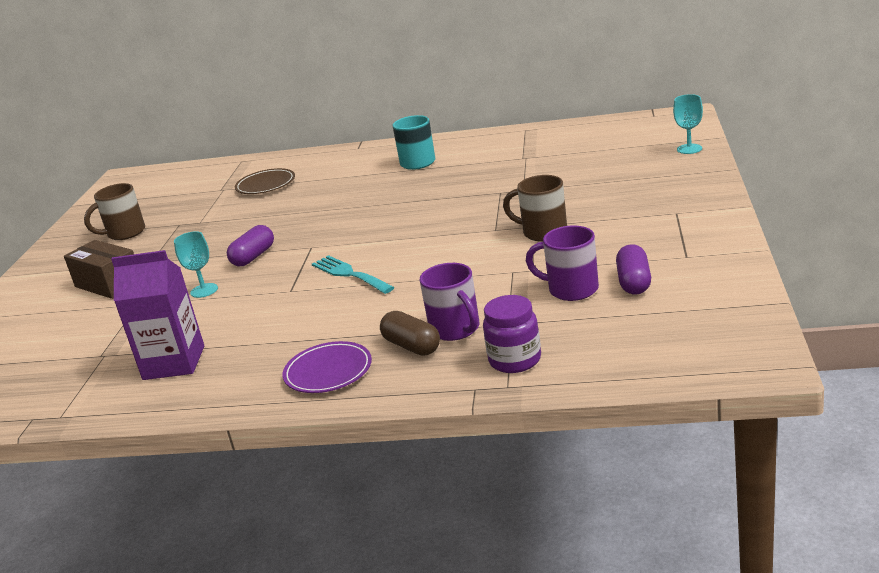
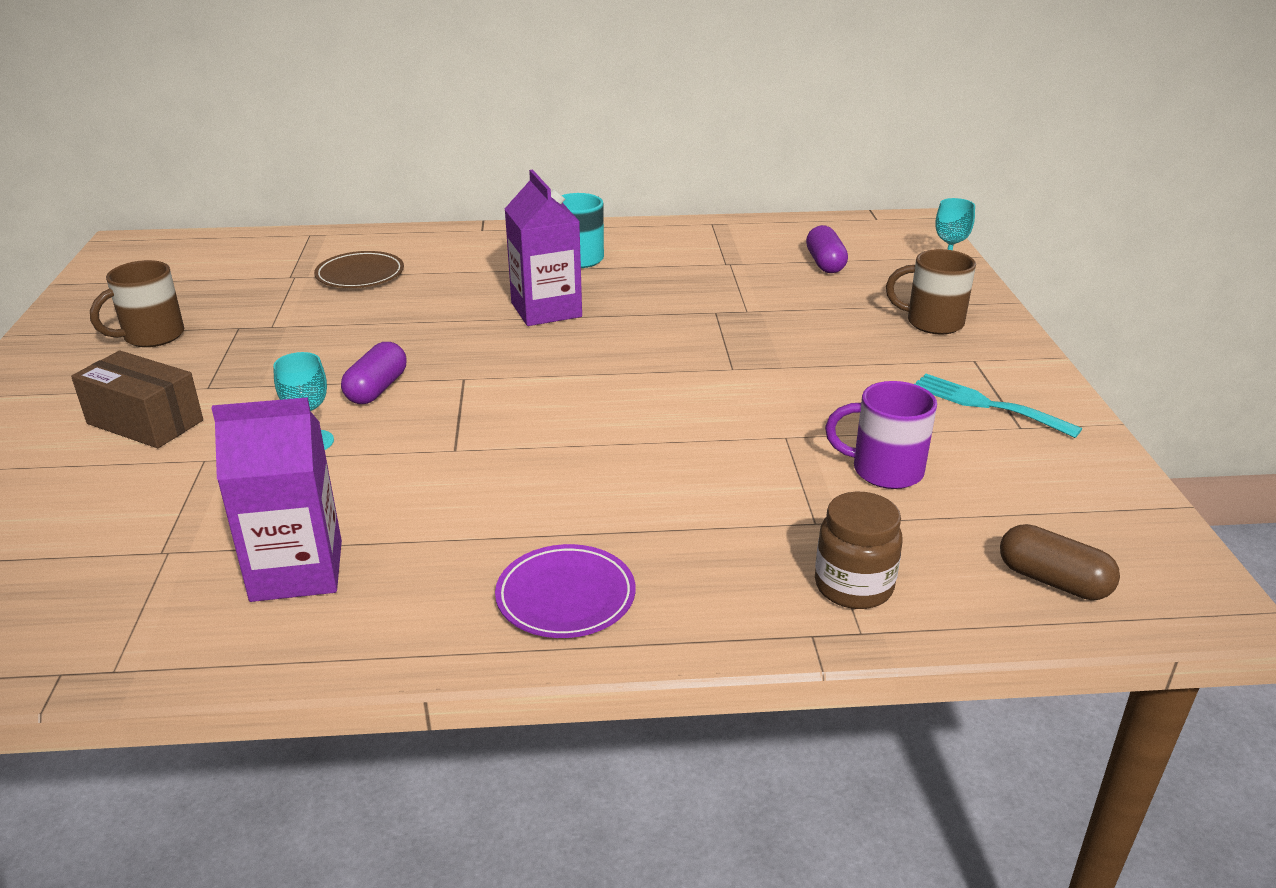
camera: 15 degrees left, 5 degrees up
(349, 274) = (540, 427): turquoise fork -> turquoise fork (986, 404)
(382, 199) = (546, 310): none -> purple carton
(412, 346) = (684, 555): brown capsule -> brown capsule (1053, 581)
(456, 330) = (741, 529): purple mug -> none
(515, 360) = (853, 586): purple jar -> brown jar
(543, 232) = (803, 377): brown mug -> brown mug (932, 322)
(634, 282) = (968, 464): purple capsule -> purple capsule (825, 263)

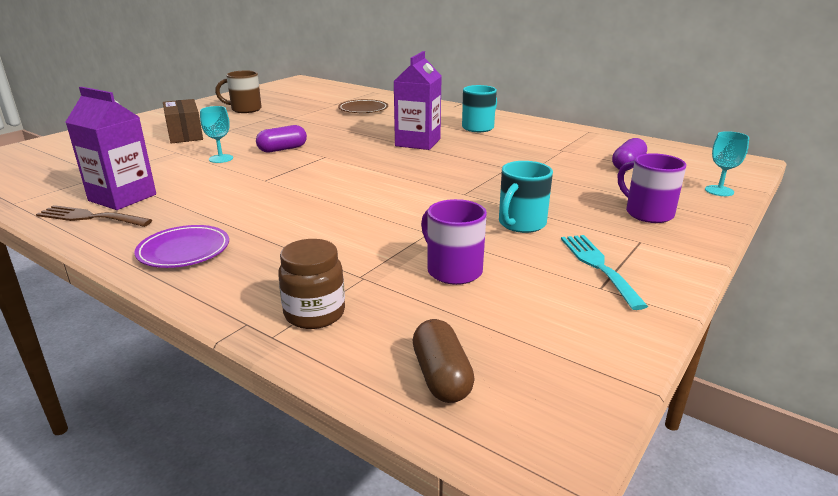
camera: 40 degrees right, 5 degrees down
(317, 623) = (89, 217): none -> brown fork
(851, 385) = (521, 224): none -> turquoise mug
(932, 322) = (647, 213): brown mug -> purple mug

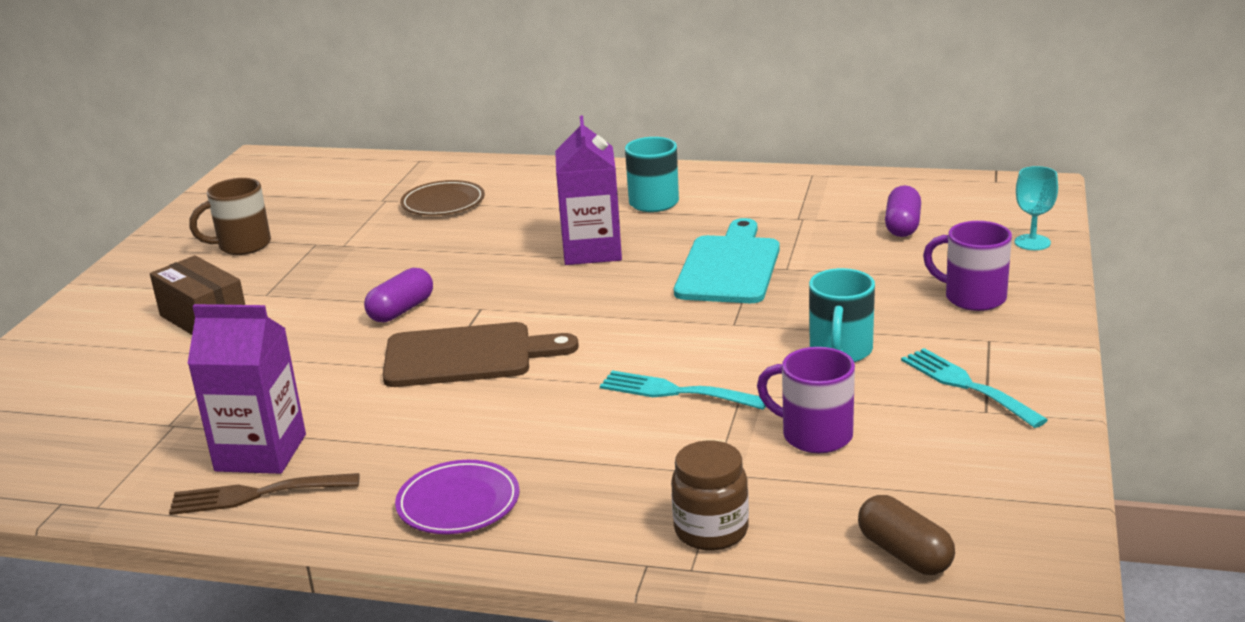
camera: 20 degrees left, 0 degrees up
(221, 158) = (325, 350): turquoise goblet -> none
(289, 176) = (467, 355): none -> brown cutting board
(386, 222) = (675, 392): none -> turquoise fork
(491, 165) = (729, 267): none -> turquoise cutting board

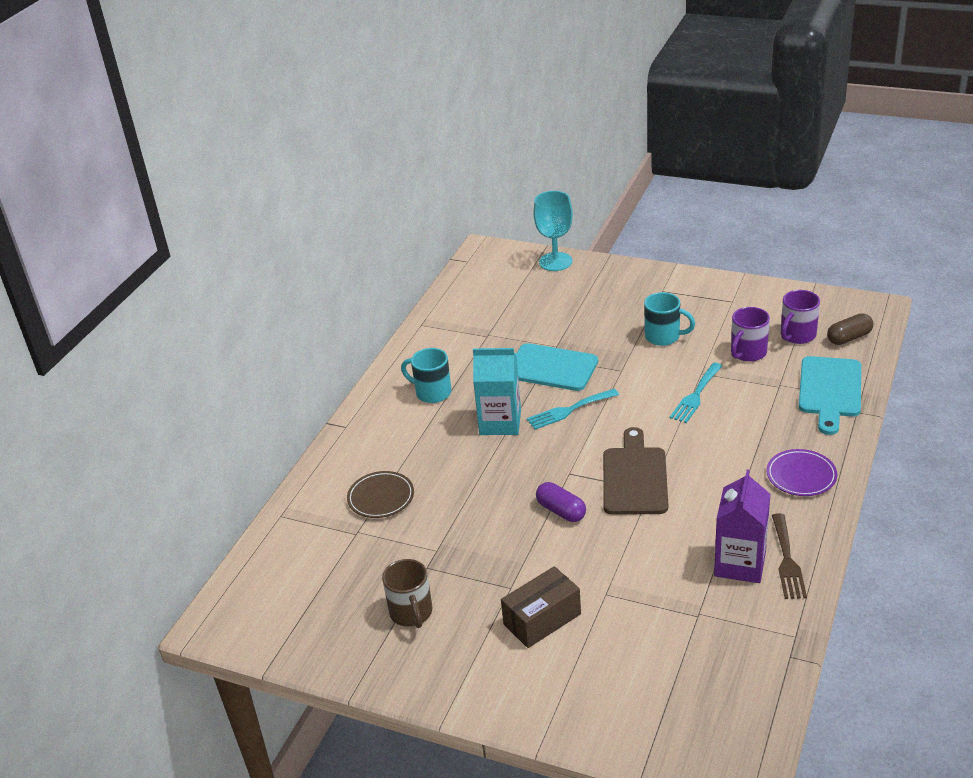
camera: 80 degrees left, 10 degrees up
(592, 251) = (500, 422): purple carton -> turquoise carton
(711, 531) = (830, 390): brown jar -> turquoise cutting board
(902, 226) = (516, 300): purple capsule -> none
(966, 385) = (707, 303): turquoise fork -> turquoise fork (569, 410)
(972, 297) = (614, 289): purple mug -> purple mug (797, 335)
(1032, 242) = (555, 262): turquoise goblet -> turquoise goblet, size x1.67

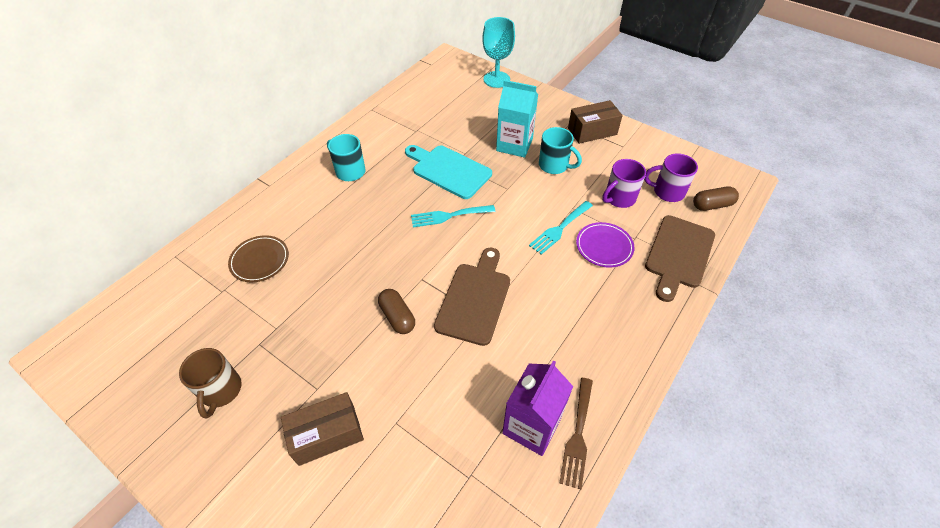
camera: 10 degrees right, 15 degrees up
(500, 422) = (388, 213): turquoise carton -> turquoise carton (514, 145)
(561, 511) = (397, 317): purple capsule -> brown capsule
(691, 293) = (592, 131): none -> brown box
(797, 335) = (667, 192): purple mug -> purple mug turned 45 degrees clockwise
(801, 476) = (623, 339): purple plate -> purple plate (604, 246)
(830, 390) = (679, 254): turquoise cutting board -> brown cutting board

